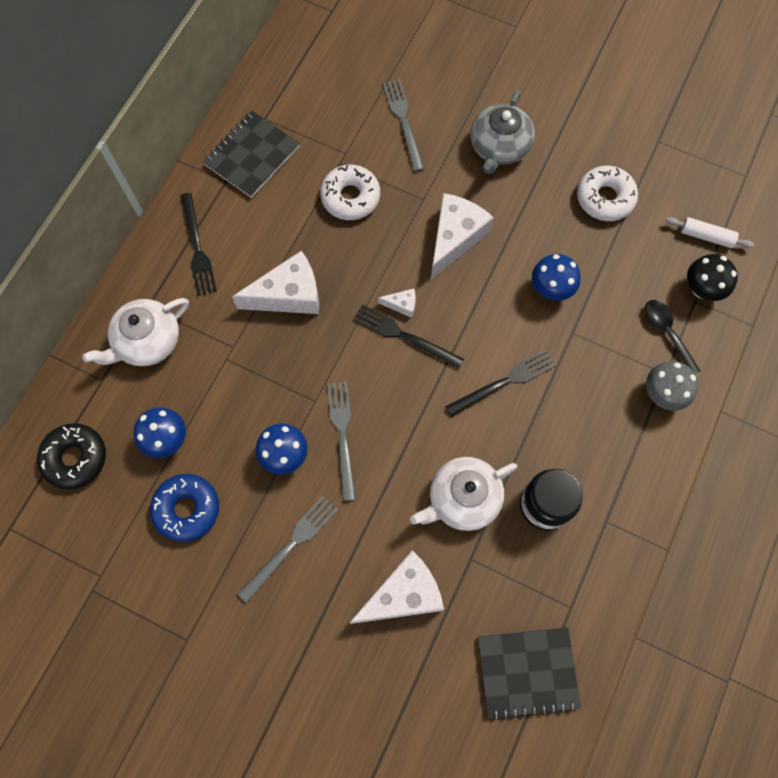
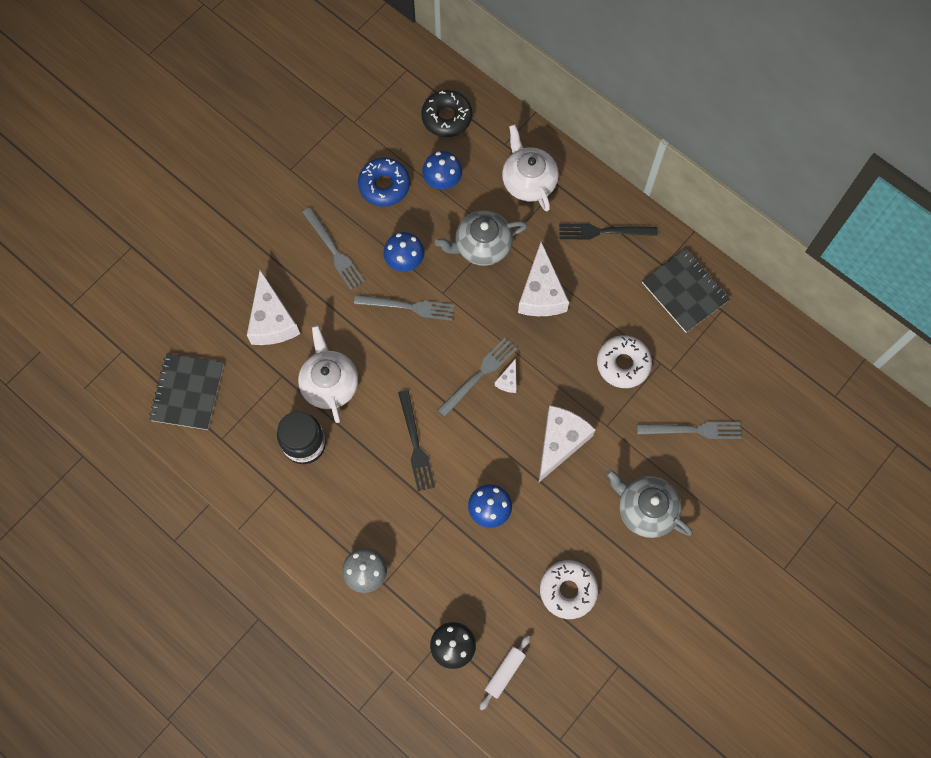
camera: 105 degrees right, 0 degrees up
(244, 372) = (481, 245): none -> grey teapot
(404, 336) = (479, 375): black fork -> grey fork
(455, 238) = (560, 442): white cheese -> white cheese turned 105 degrees counterclockwise
(667, 333) = (420, 598): black spoon -> none

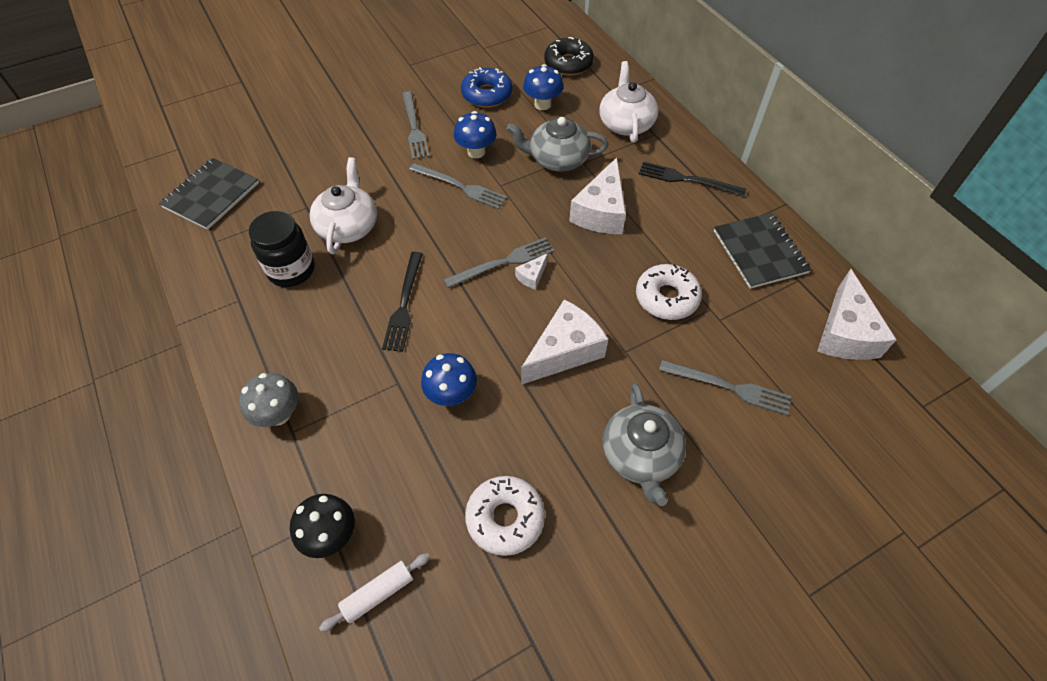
camera: 20 degrees right, 15 degrees down
(272, 320) = (325, 163): white cheese -> white cheese (845, 333)
(645, 509) = (640, 455): grey teapot -> grey teapot turned 150 degrees counterclockwise

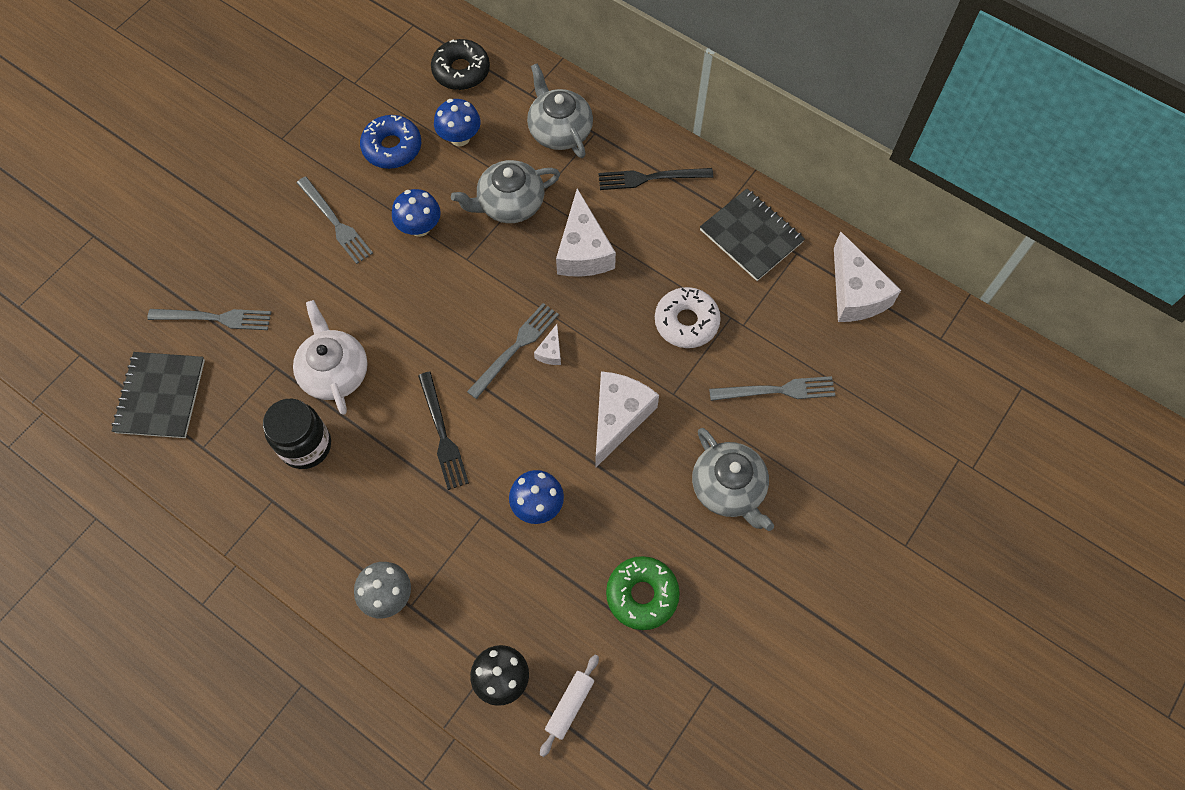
camera: 25 degrees left, 10 degrees up
(460, 187) = (426, 277): grey fork -> grey fork (215, 318)
(505, 518) = (642, 595): white donut -> green donut
(625, 123) = (559, 130): white teapot -> grey teapot

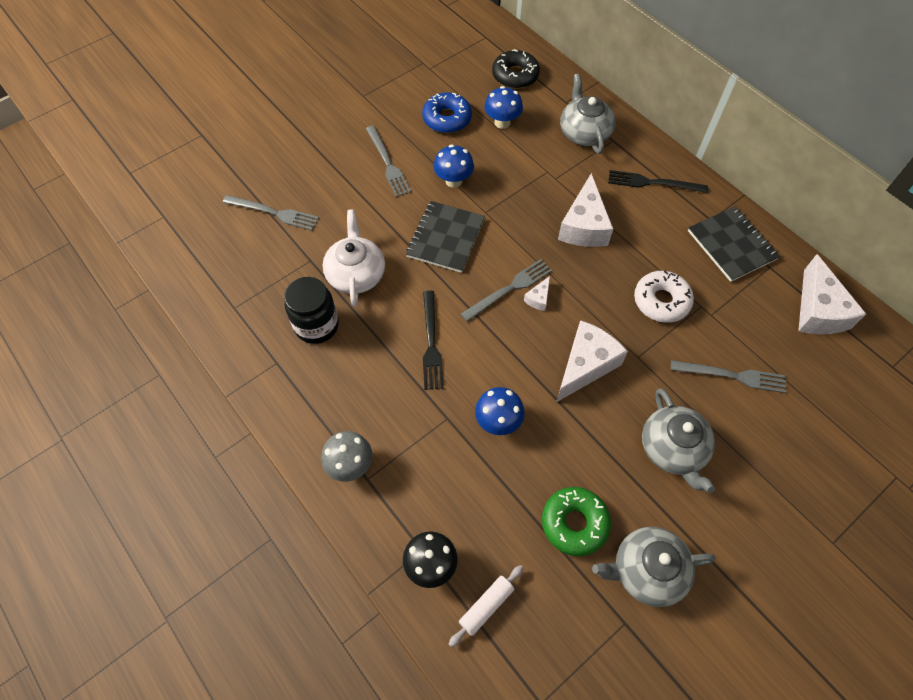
camera: 15 degrees right, 5 degrees down
(160, 396) = (214, 261): black notebook -> black notebook (445, 238)
(509, 204) = (531, 178): grey teapot -> grey teapot (646, 570)

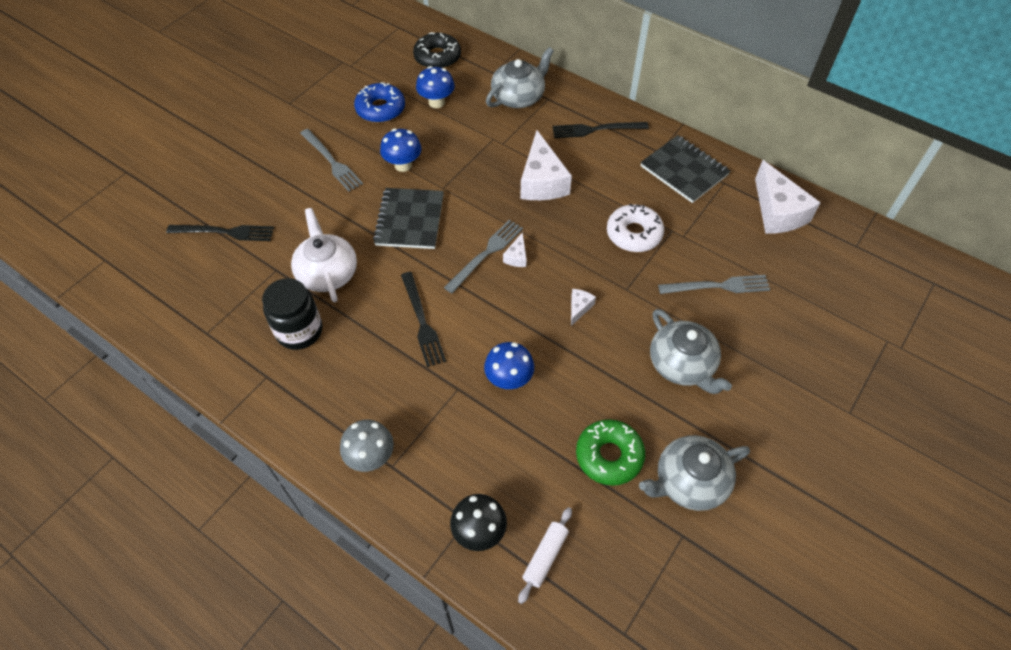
camera: 15 degrees left, 5 degrees down
(274, 213) = (225, 232): grey fork -> black fork
(584, 132) = (518, 97): grey teapot -> grey teapot turned 75 degrees clockwise
(585, 365) = (579, 308): white cheese -> white cheese, size x0.45

